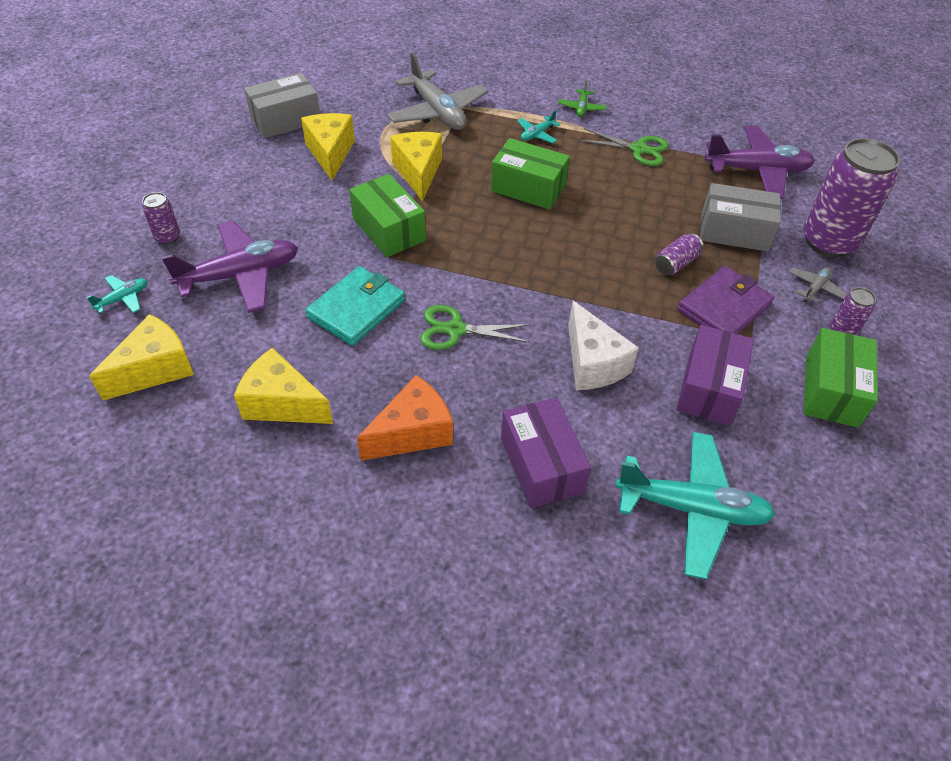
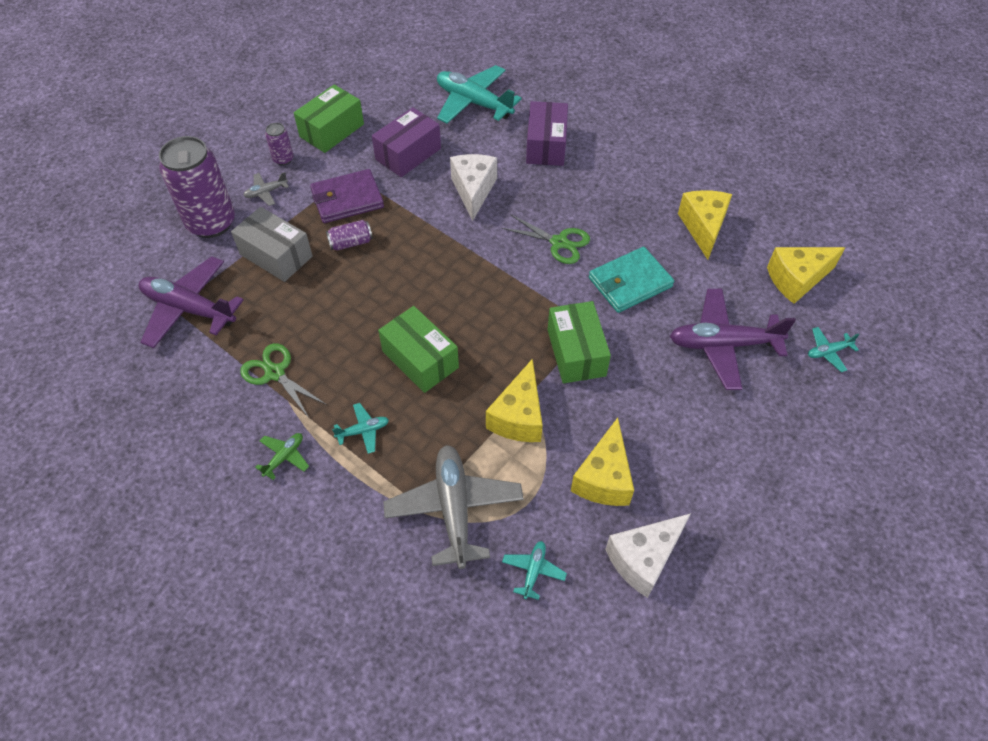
camera: 155 degrees left, 5 degrees up
(168, 237) = (790, 410): purple can -> none
(282, 403) = (703, 227): yellow cheese -> yellow cheese turned 135 degrees counterclockwise
(285, 120) = (644, 559): grey box -> white cheese
(364, 98) = (533, 571): none -> turquoise plane
(412, 433) = (619, 184): orange cheese -> none

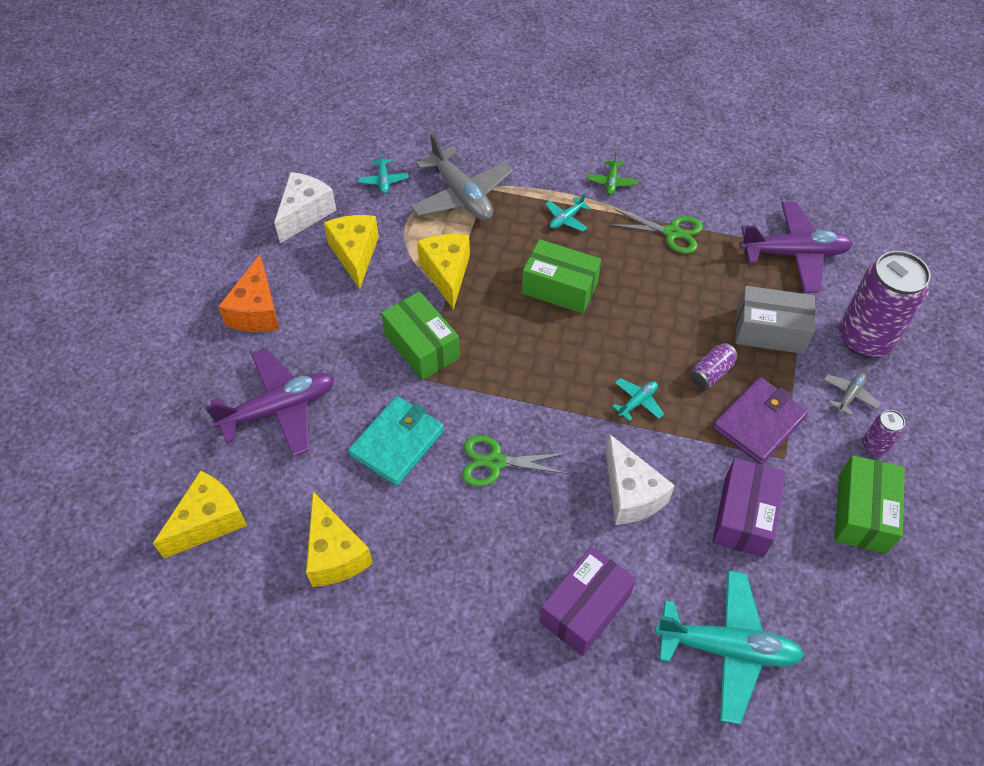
camera: 155 degrees right, 0 degrees up
(546, 145) = (585, 608): purple box -> purple box turned 60 degrees clockwise
(726, 450) = (257, 311): none -> orange cheese
(828, 352) = (167, 442): turquoise plane -> turquoise plane (637, 402)

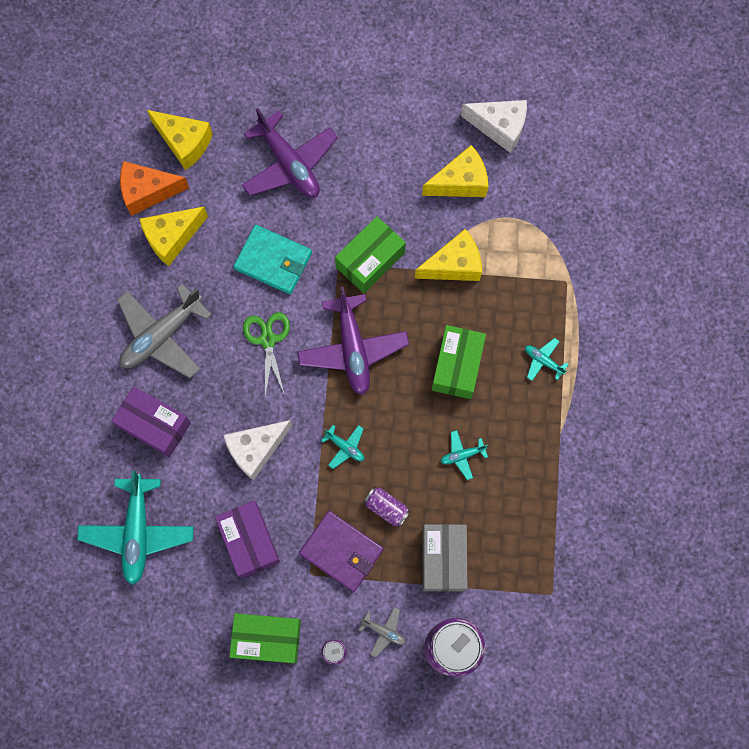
camera: 80 degrees right, 20 degrees up
(257, 311) = (382, 119): orange cheese -> orange cheese (148, 192)
(383, 180) = (556, 185): turquoise plane -> turquoise plane (462, 455)
(461, 195) = (553, 259): grey plane -> grey plane (162, 335)
(611, 182) = (602, 398): green plane -> none
(672, 233) = (546, 462): green scissors -> none
(744, 516) = (249, 541): purple box -> purple box turned 60 degrees clockwise
(794, 254) = (543, 581): purple plane -> purple plane (353, 348)

